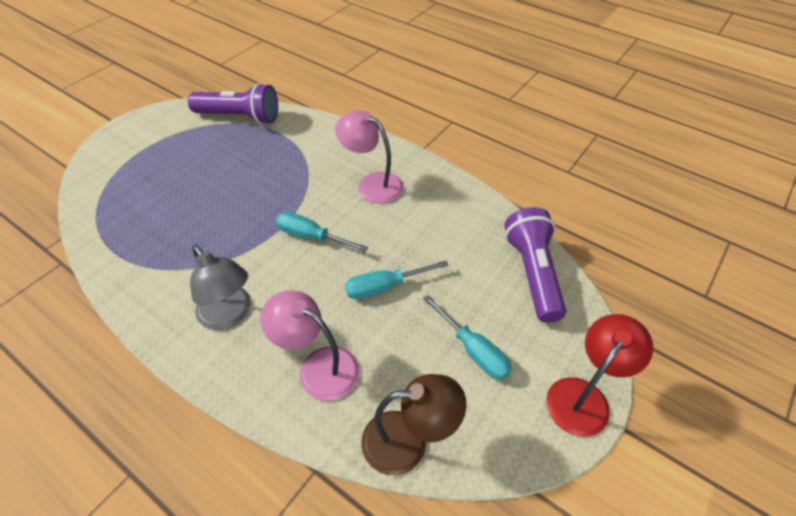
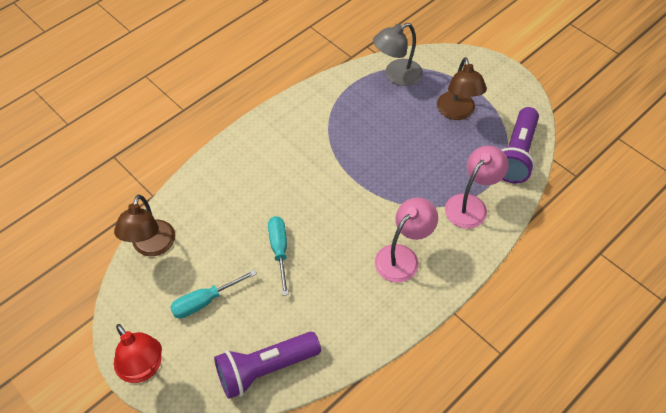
camera: 100 degrees right, 5 degrees up
(179, 158) = (457, 112): none -> brown lamp
(229, 315) = (278, 151): grey lamp -> grey lamp (396, 76)
(311, 237) = (344, 204): turquoise screwdriver -> none
(318, 367) = (221, 201): pink lamp -> pink lamp (471, 205)
(532, 273) = (265, 369): purple flashlight -> purple flashlight turned 150 degrees clockwise

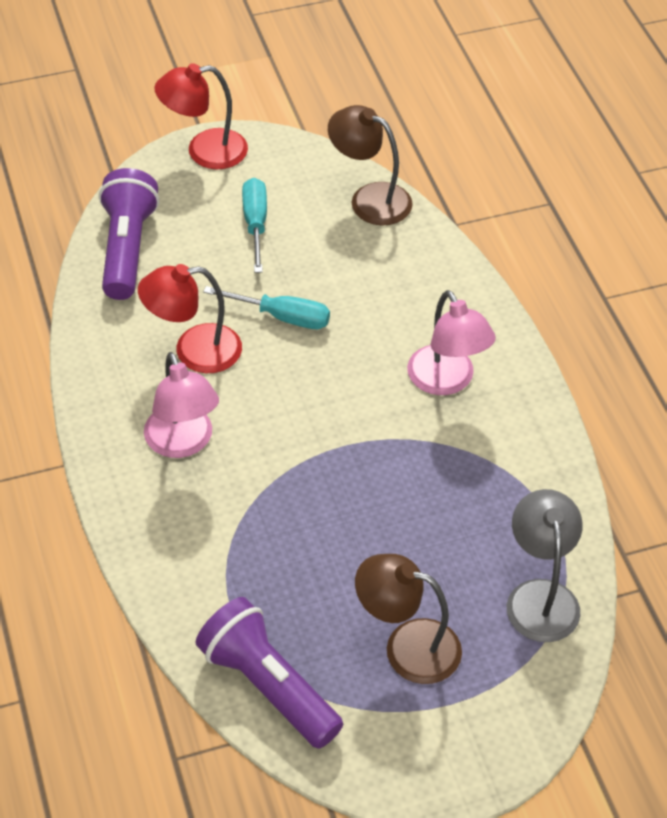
camera: 115 degrees right, 5 degrees down
(332, 284) = (194, 351): none -> red lamp
(471, 205) = (213, 568): pink lamp -> pink lamp (447, 381)

